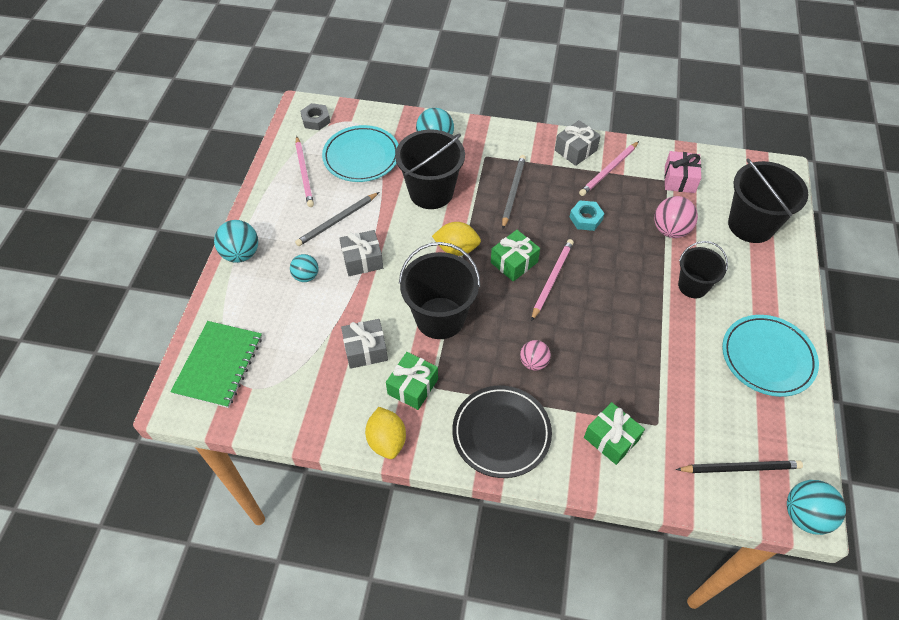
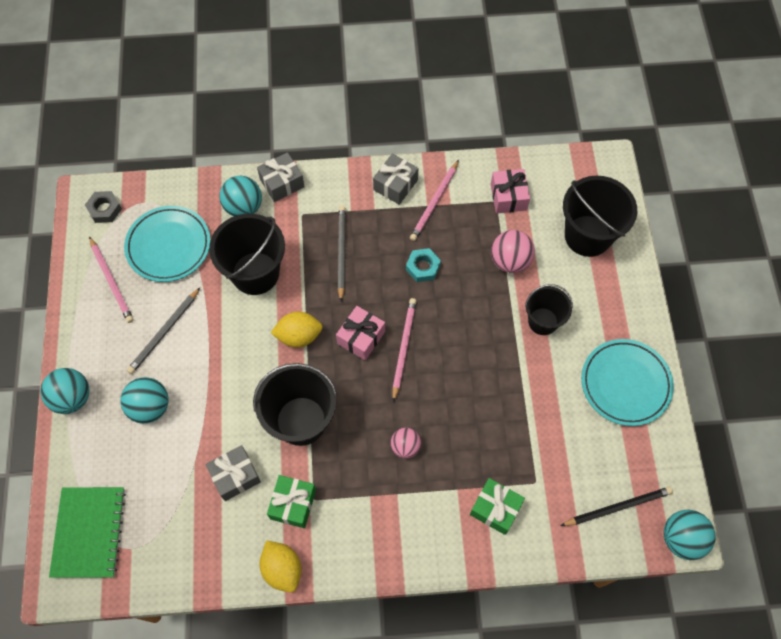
camera: 15 degrees left, 10 degrees up
(306, 276) = (150, 407): turquoise ball -> turquoise ball, size x1.53
(362, 260) = (204, 373): grey gift -> grey gift (282, 183)
(501, 433) = (391, 531): black plate -> none
(514, 262) = (361, 337): green gift -> pink gift

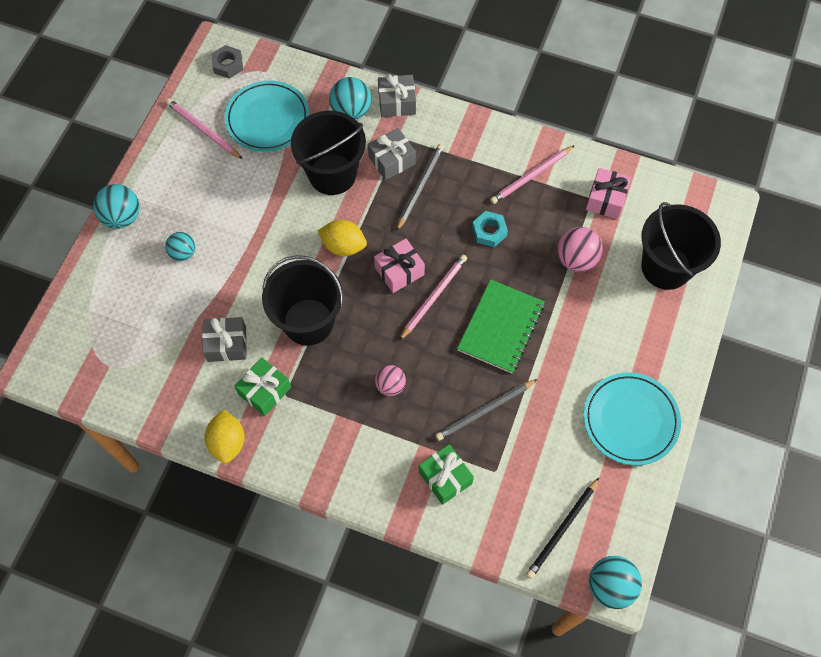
camera: 25 degrees right, 0 degrees up
(89, 532) = (81, 337): green notebook -> green notebook (501, 327)
(111, 281) = (203, 130): pink pencil -> pink pencil turned 135 degrees clockwise
(150, 407) = (183, 253): turquoise ball -> turquoise ball, size x0.65
(164, 332) = (227, 193): grey pencil -> grey pencil (485, 410)
(395, 185) = (502, 145): grey gift -> grey gift (392, 160)
(543, 321) = (579, 328): black bucket -> none
(617, 507) = (562, 529): black pencil -> black pencil turned 120 degrees clockwise

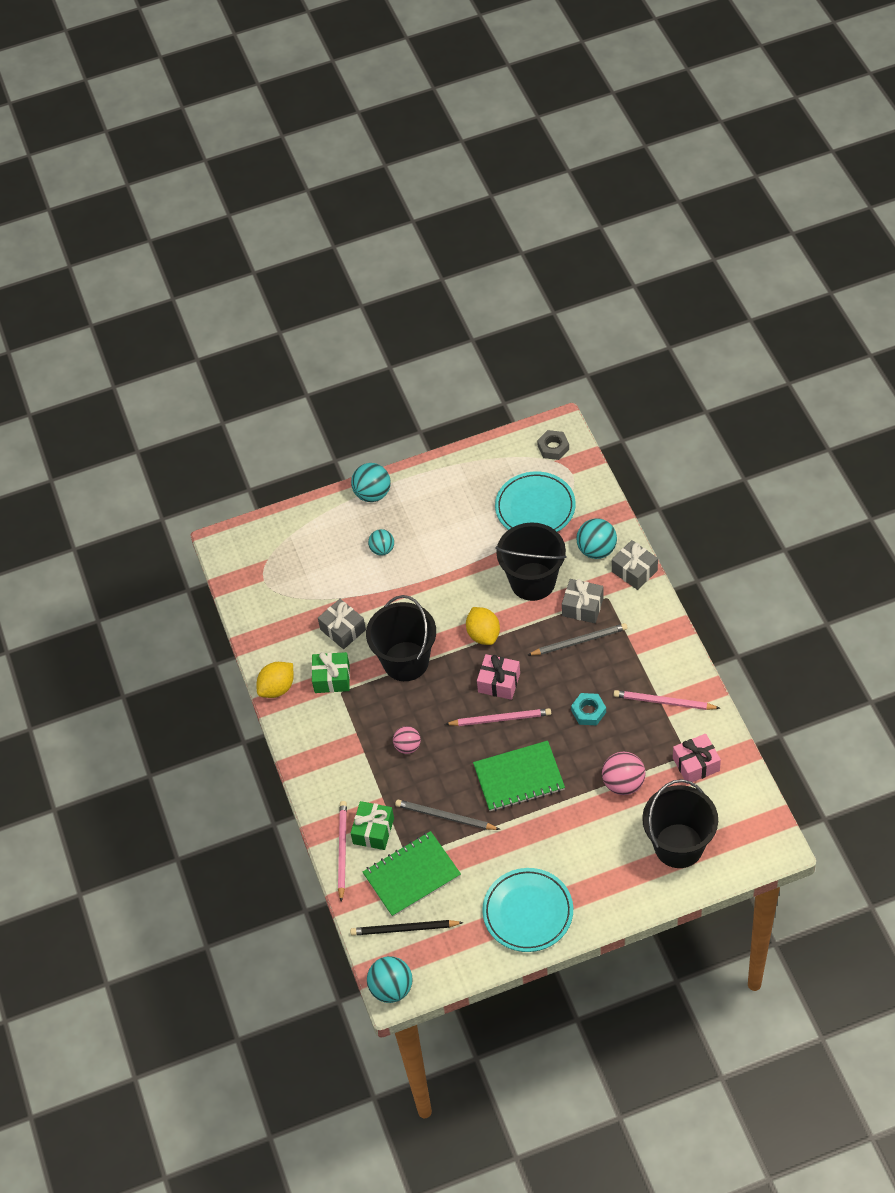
camera: 55 degrees right, 10 degrees down
(203, 130) = (486, 479): pink pencil -> pink pencil (342, 850)
(516, 481) = (412, 875): none -> green notebook

